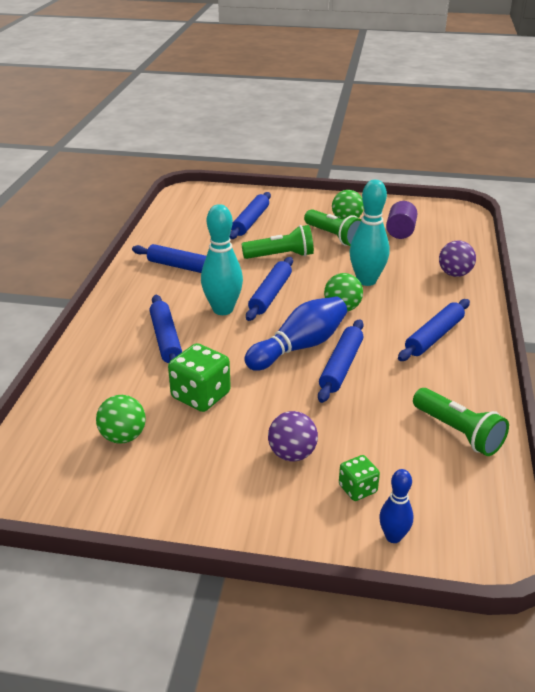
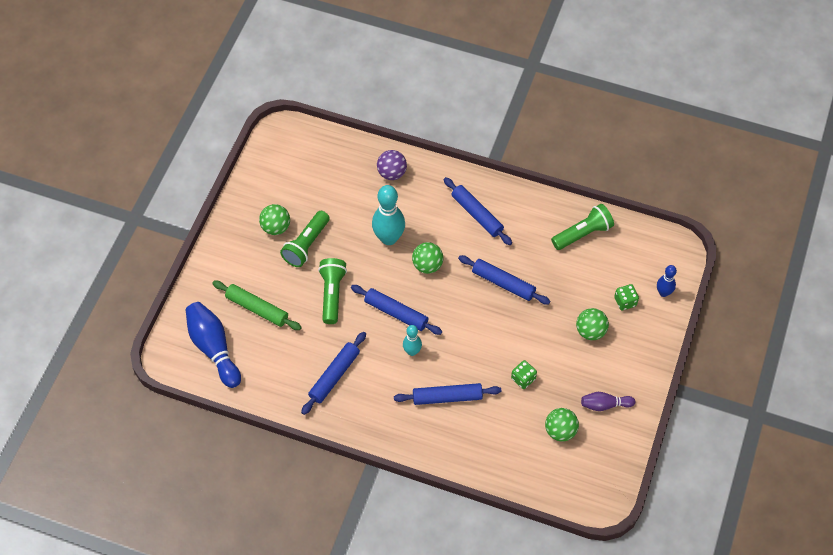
camera: 80 degrees left, 25 degrees up
(169, 480) = (605, 405): none -> purple bowling pin
(201, 396) = (523, 379): green dice -> green dice, size x0.57
(223, 309) = (412, 351): turquoise bowling pin -> turquoise bowling pin, size x0.56
(250, 221) = (257, 308): blue rolling pin -> green rolling pin
(292, 454) = (590, 331): purple ball -> green ball
(299, 347) = (474, 305): blue bowling pin -> blue bowling pin (214, 348)
(334, 237) = (306, 245): green flashlight -> green flashlight turned 150 degrees clockwise
(400, 232) = (310, 191): purple cylinder -> none

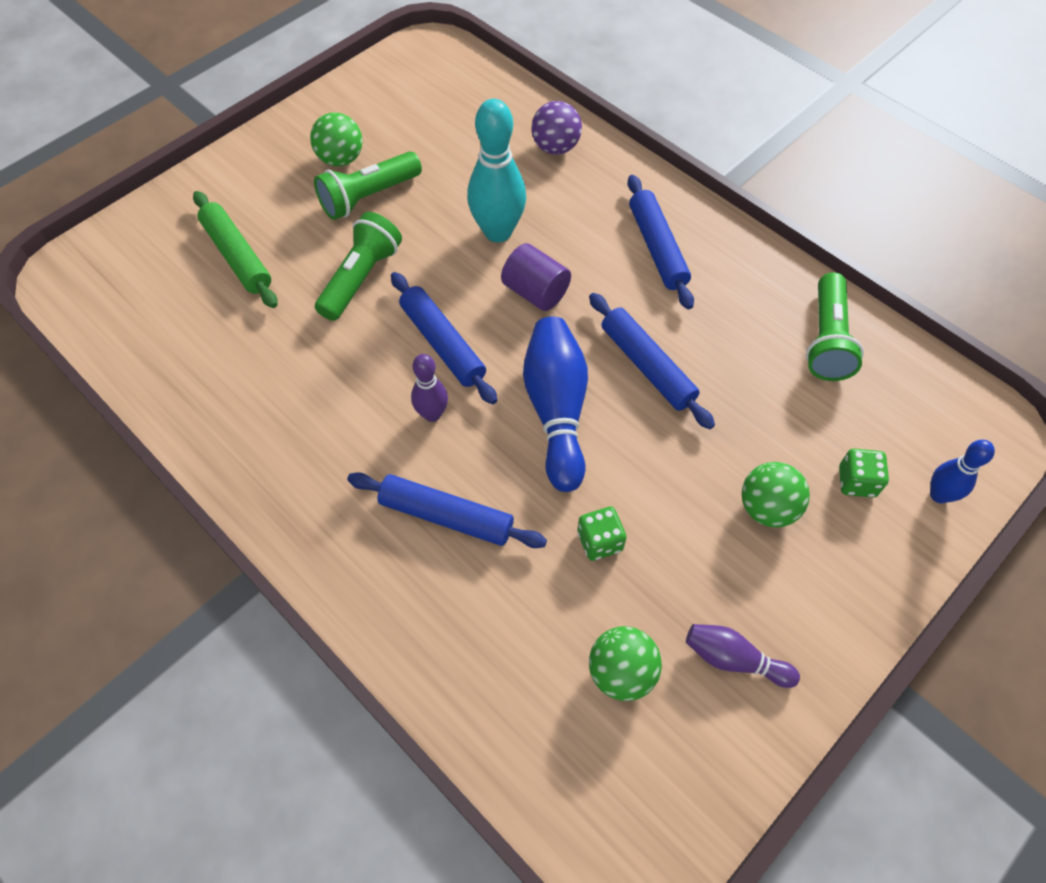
camera: 25 degrees right, 0 degrees up
(214, 348) = (135, 287): blue bowling pin -> blue bowling pin (556, 411)
(334, 376) = (283, 401): blue rolling pin -> none
(412, 351) = (432, 414): turquoise bowling pin -> purple bowling pin
(427, 265) = (535, 292): green ball -> purple cylinder
(583, 234) = (826, 340): green flashlight -> green flashlight turned 105 degrees clockwise

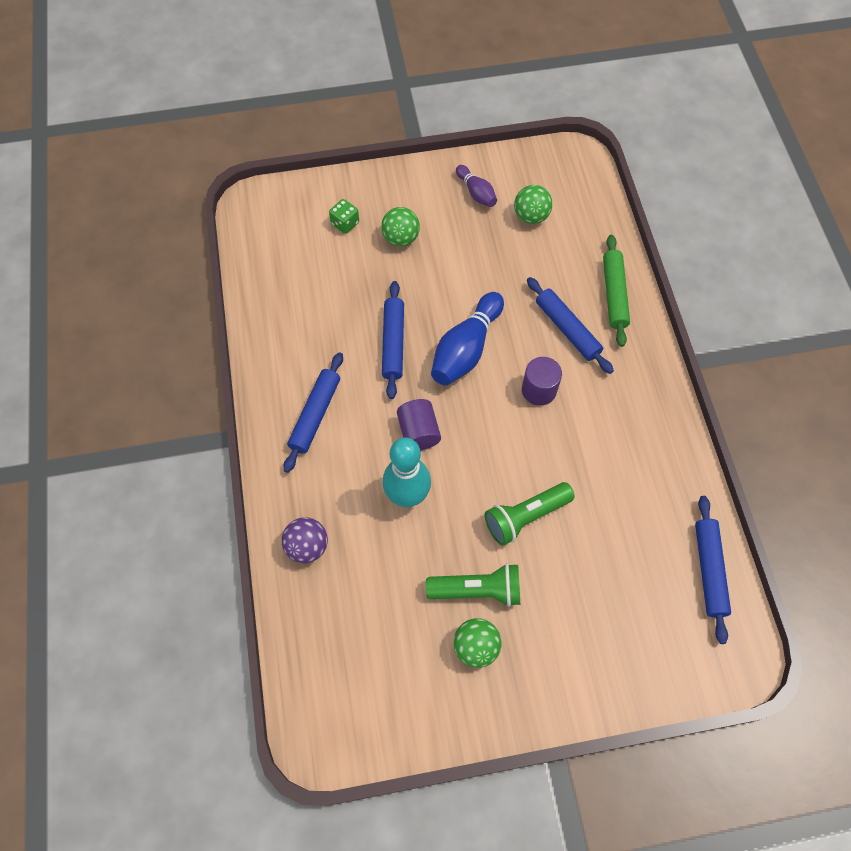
camera: 145 degrees left, 5 degrees up
(237, 256) = (603, 594): green rolling pin -> green rolling pin (614, 294)
(432, 414) = (539, 390): purple bowling pin -> purple cylinder
(443, 343) = (502, 432): blue rolling pin -> blue rolling pin (709, 570)
(600, 541) = (497, 272): green dice -> none
(826, 340) = (279, 296): green flashlight -> none
(939, 495) = (313, 196): blue bowling pin -> none

